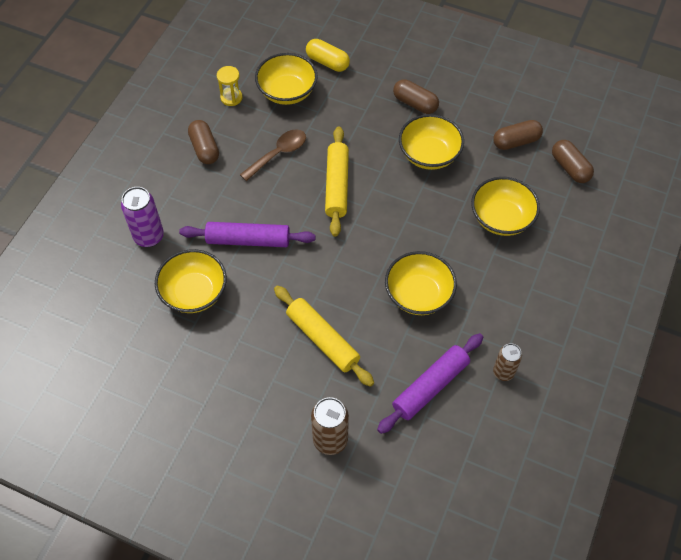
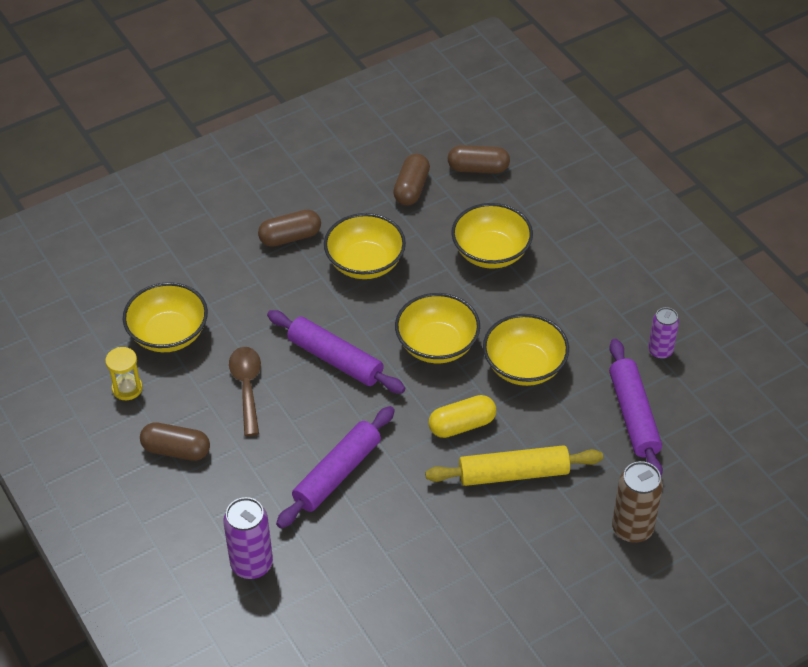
camera: 55 degrees left, 10 degrees down
(194, 292) = (363, 558): yellow bowl -> yellow bowl (437, 345)
(327, 62) = (162, 277): yellow capsule -> yellow capsule (462, 425)
(337, 185) = (335, 359): yellow rolling pin -> purple rolling pin
(503, 372) = (660, 351): brown can -> purple can

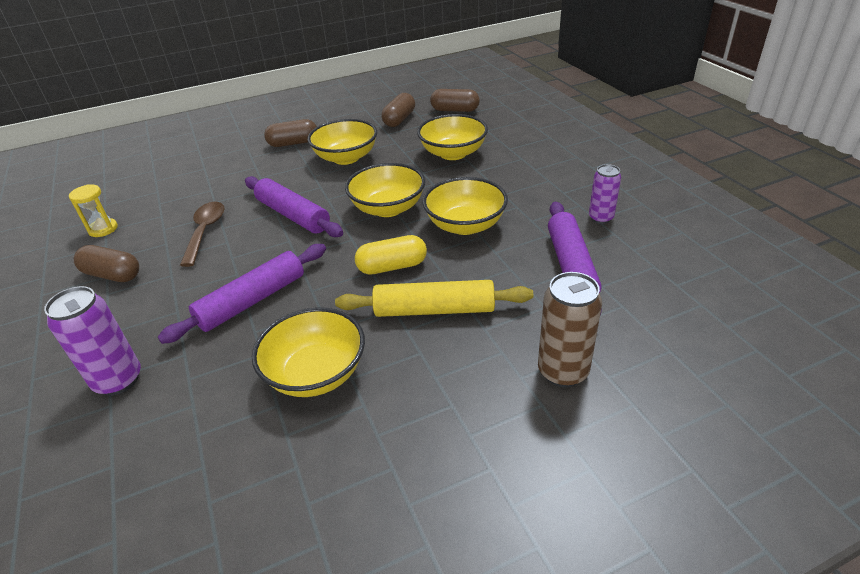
camera: 10 degrees right, 10 degrees down
(168, 334) = (162, 196): yellow bowl -> yellow bowl (316, 373)

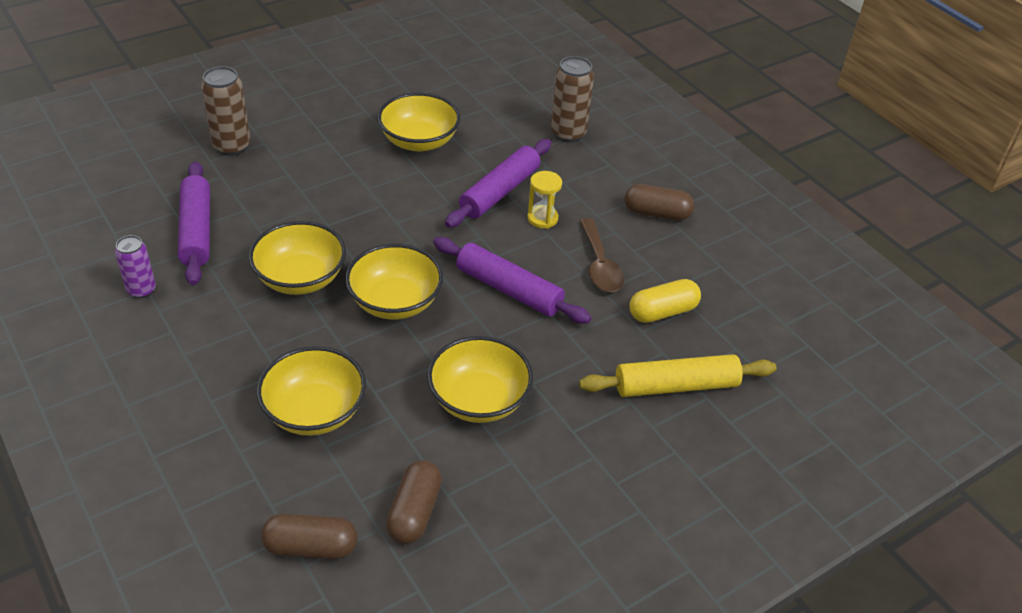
camera: 165 degrees right, 5 degrees up
(103, 229) = (724, 266): yellow hourglass -> yellow hourglass (542, 218)
(118, 380) = (568, 133): purple can -> brown can
(293, 143) = (579, 437): brown capsule -> none
(392, 267) = (376, 227): yellow capsule -> yellow capsule (662, 312)
(434, 309) = (331, 188): yellow rolling pin -> yellow rolling pin (676, 386)

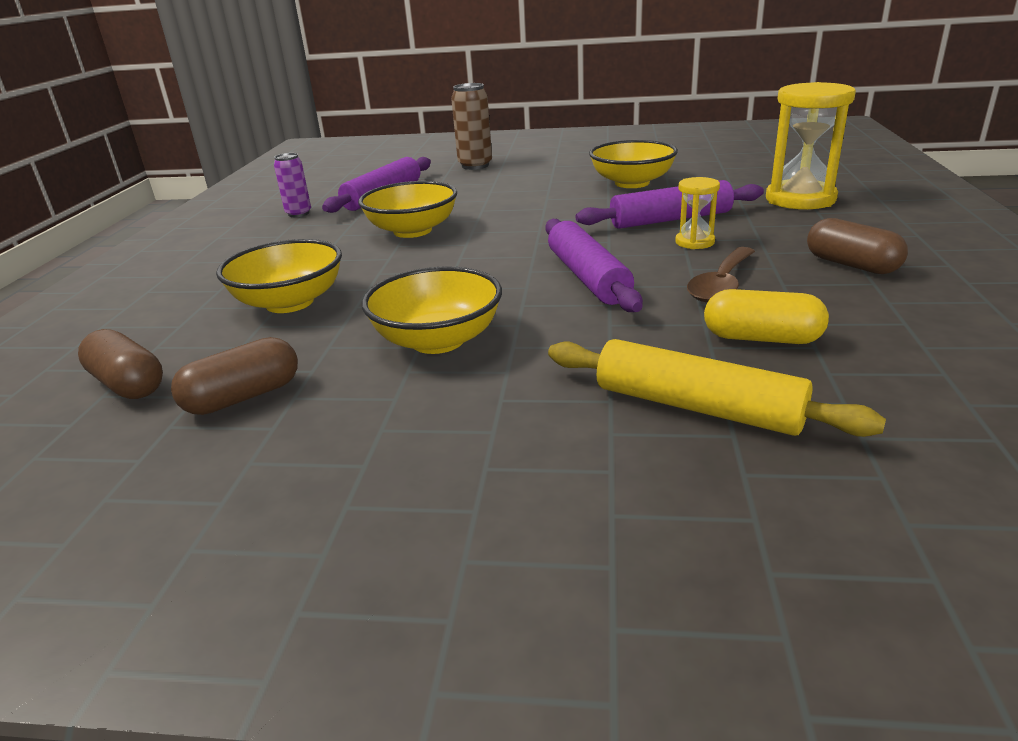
camera: 45 degrees right, 15 degrees down
(395, 302) = (465, 259): yellow bowl -> none
(568, 133) = (800, 199): brown can -> yellow hourglass

